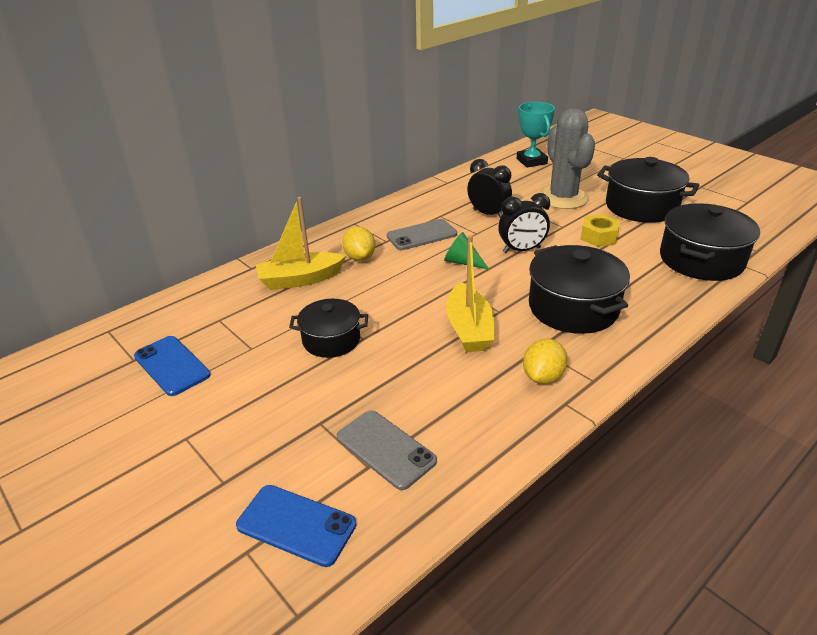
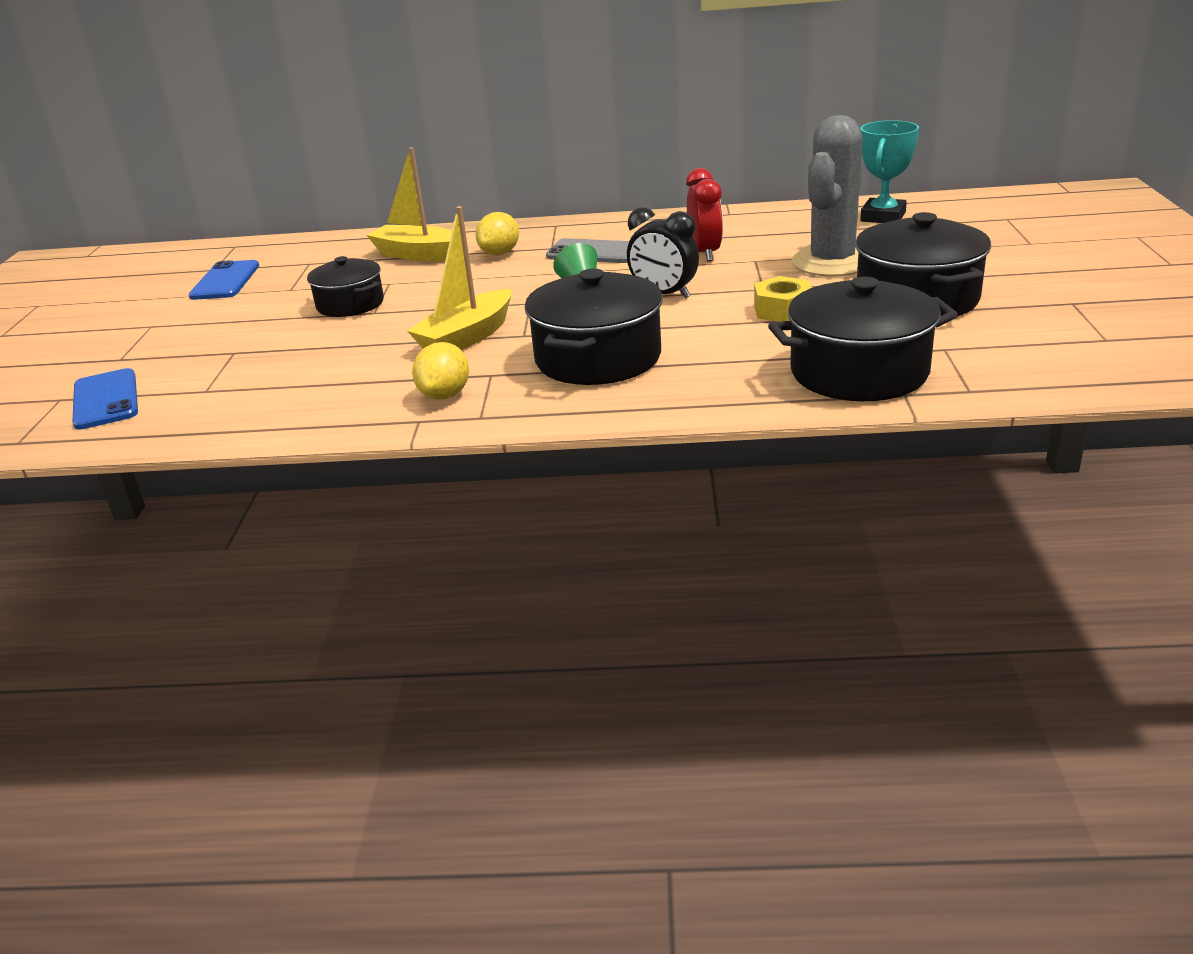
camera: 45 degrees right, 5 degrees down
(385, 449) = (235, 386): grey phone -> none
(488, 214) = (705, 253): black clock -> red clock
(543, 376) = (445, 395): yellow lemon -> yellow lemon turned 60 degrees counterclockwise

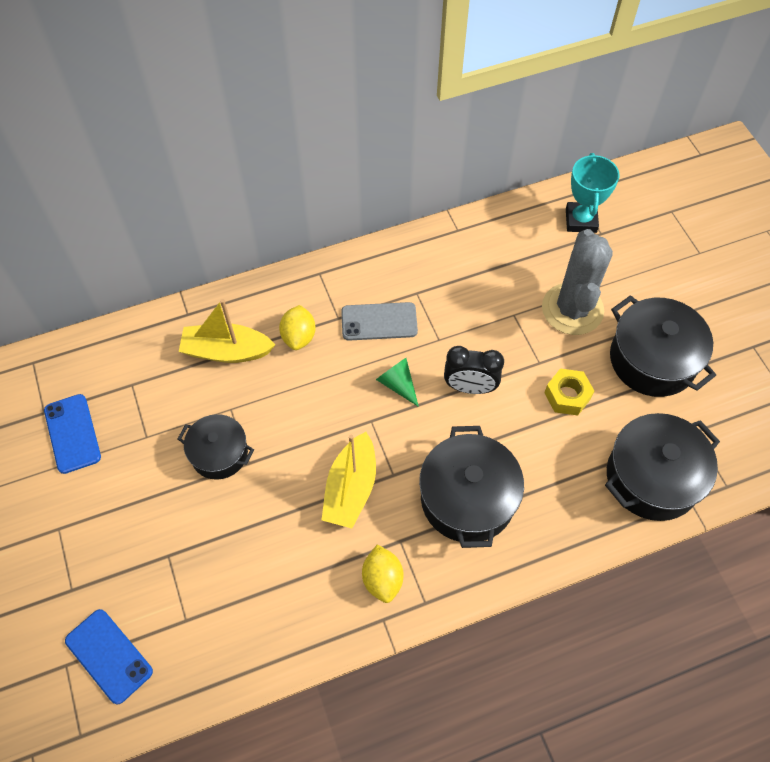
camera: 25 degrees left, 30 degrees up
(705, 253) = (470, 309): red clock -> none

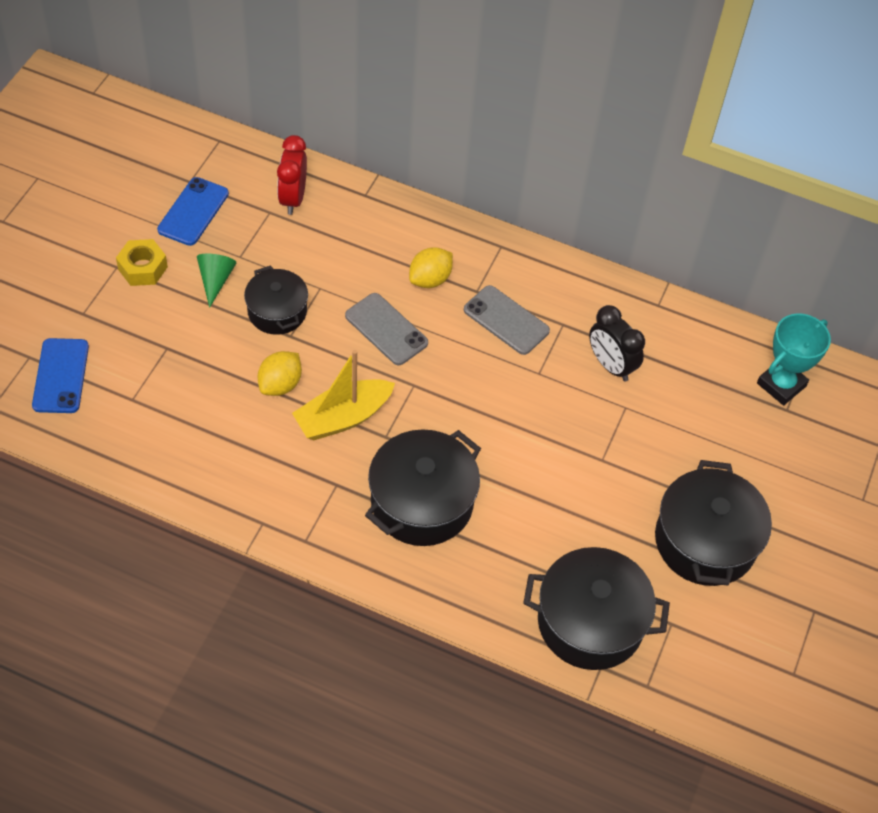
camera: 40 degrees right, 5 degrees down
(138, 360) = (293, 198): none -> red clock
(226, 351) = (363, 245): yellow boat -> none
(309, 398) = (386, 329): none -> grey phone
(382, 579) = (293, 497): yellow lemon -> yellow lemon (280, 384)
(397, 384) = (466, 377): green cone -> green cone (215, 280)
(470, 387) = (521, 428): black clock -> black clock (610, 365)
(567, 396) = (595, 503): yellow nut -> yellow nut (143, 268)
(572, 309) = (683, 445): grey cactus -> none

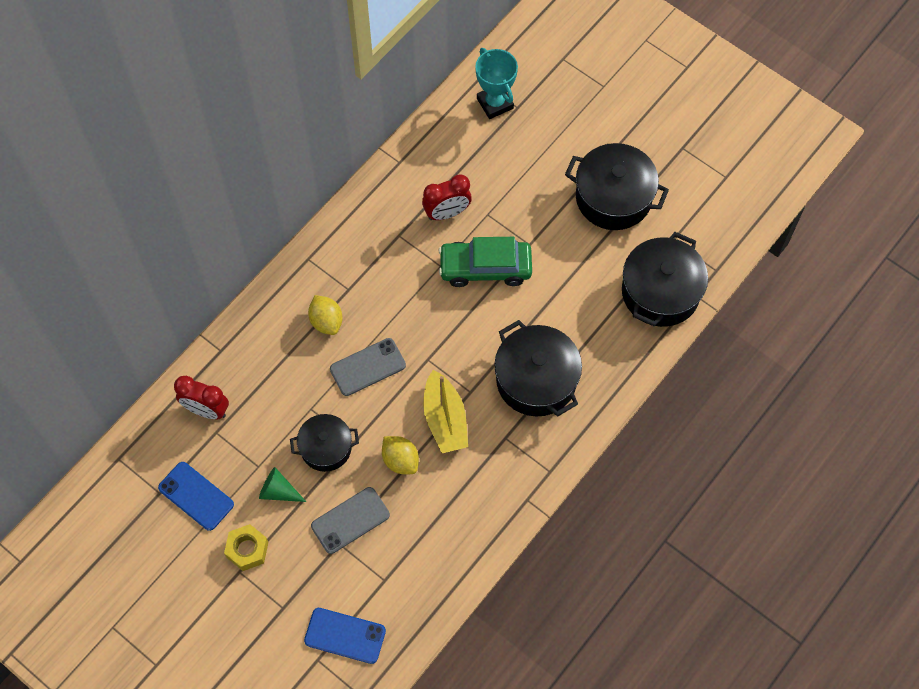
camera: 70 degrees left, 10 degrees up
(506, 320) = (383, 275): grey phone -> grey phone (350, 520)
(552, 419) = (485, 268): none -> green car
(610, 365) = (447, 213): black clock -> red clock

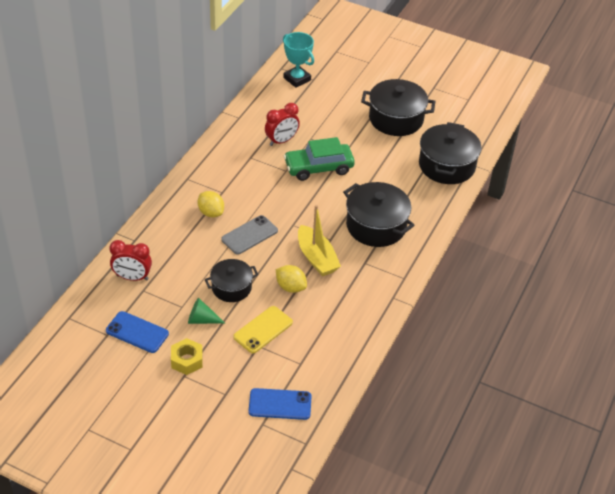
camera: 15 degrees left, 20 degrees down
(350, 520) = (263, 330): grey phone -> yellow phone

